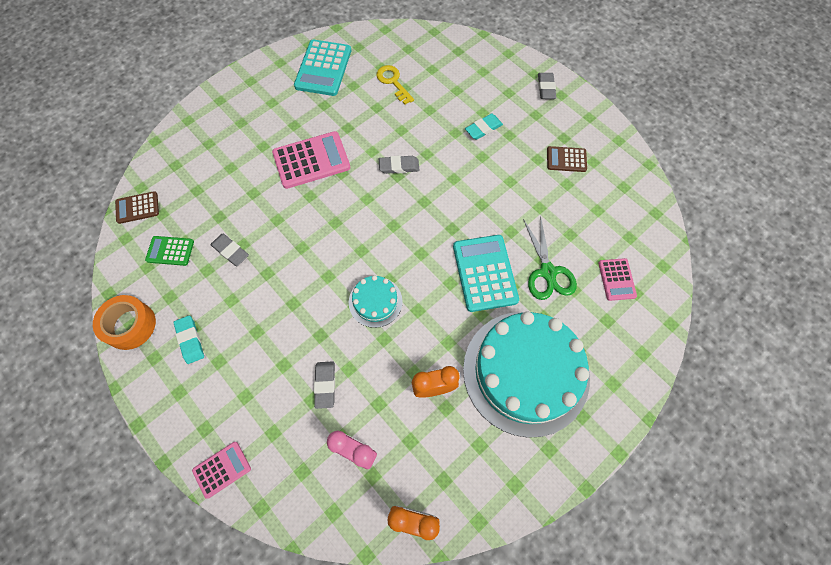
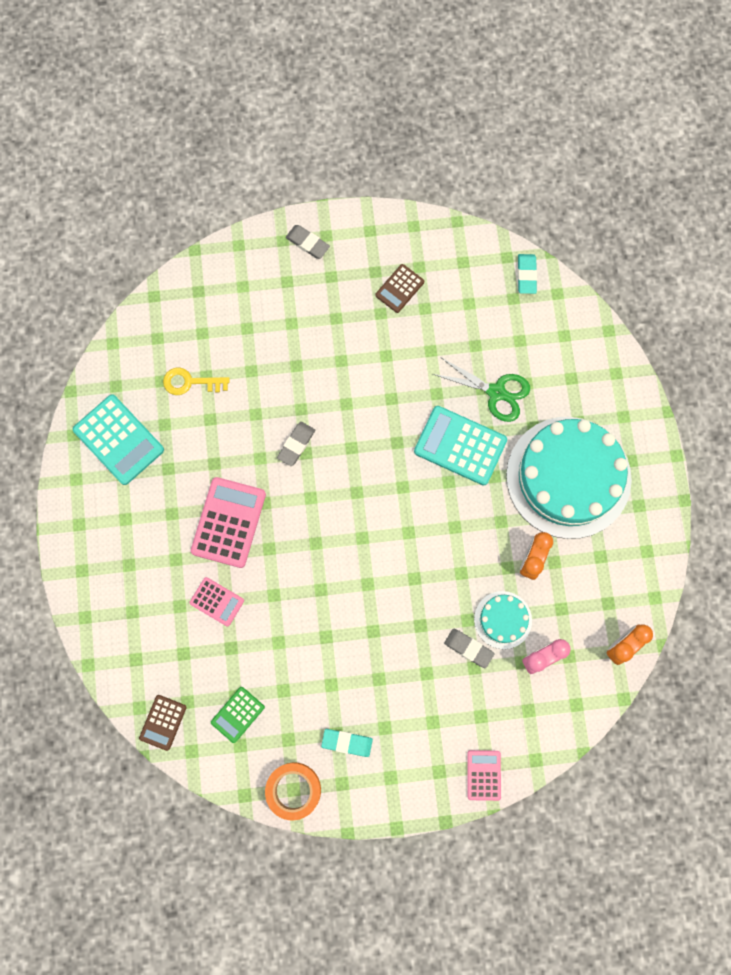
camera: 55 degrees left, 10 degrees up
(230, 251) = (278, 657): grey eraser -> none
(375, 301) = (421, 558): turquoise cake -> turquoise cake (503, 620)
(483, 128) = (311, 336): turquoise eraser -> turquoise eraser (526, 275)
(616, 279) = (542, 341): pink calculator -> pink calculator (217, 601)

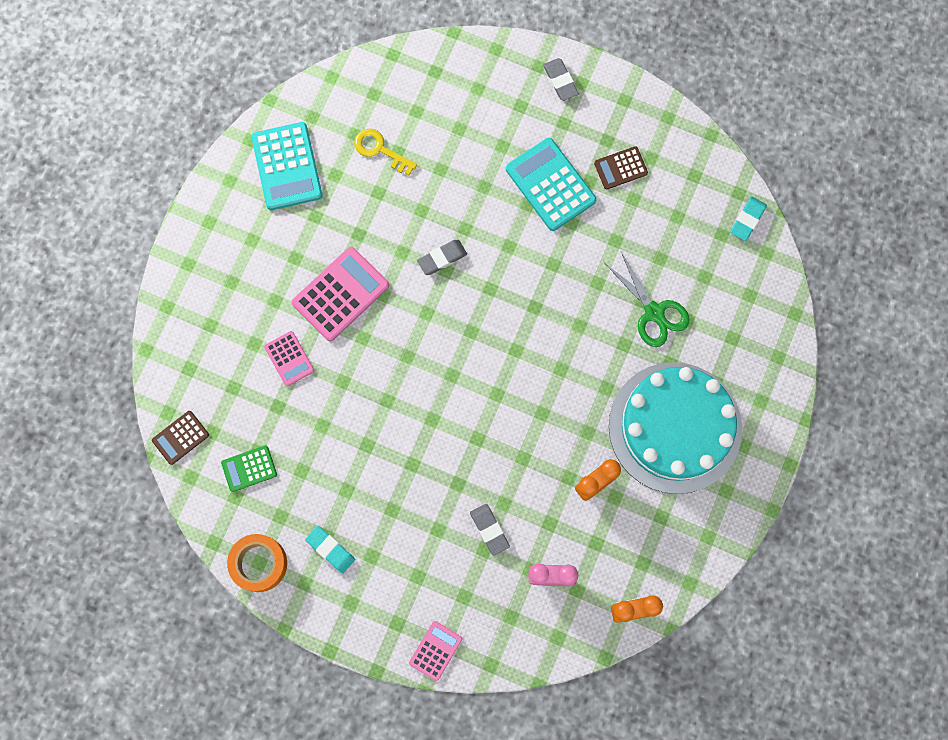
camera: 30 degrees right, 0 degrees up
(460, 446) = (591, 342): turquoise calculator -> turquoise calculator (550, 185)
(503, 620) = (536, 522): turquoise cake -> none

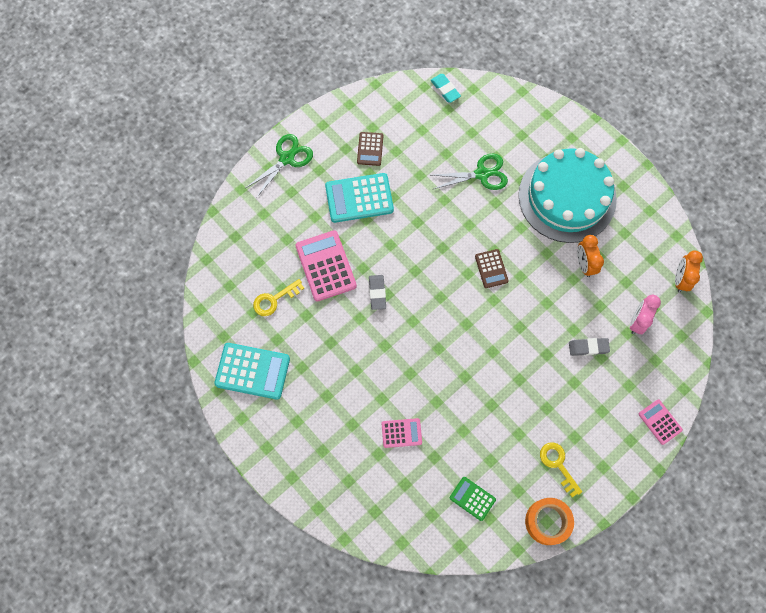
camera: 65 degrees left, 5 degrees down
(180, 437) = (426, 541): brown calculator -> brown calculator (491, 269)
(249, 468) = (472, 498): green calculator -> green calculator turned 120 degrees clockwise
(330, 549) = (558, 464): turquoise eraser -> yellow key
(341, 294) = (370, 375): pink calculator -> pink calculator (326, 266)
(560, 81) = (287, 158): grey eraser -> green scissors

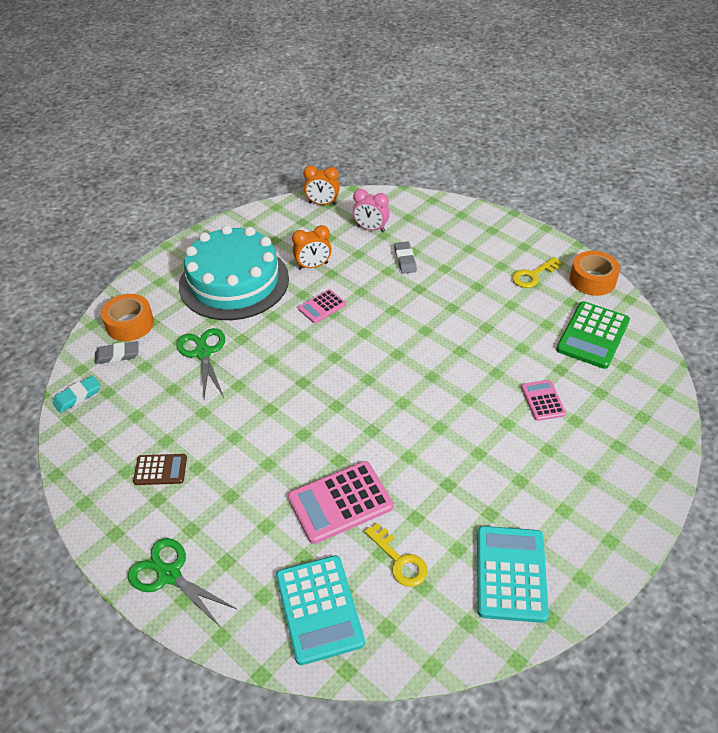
camera: 95 degrees left, 25 degrees down
(359, 198) = (236, 474): turquoise calculator -> turquoise calculator (319, 609)
(377, 293) = (371, 441): grey eraser -> grey eraser (117, 355)
(472, 498) = (593, 335): green calculator -> green calculator, size x1.77
(491, 269) = (326, 337): brown calculator -> none
(520, 118) = (130, 324): none -> orange tape
(660, 422) = (468, 213): pink calculator -> pink calculator (322, 307)

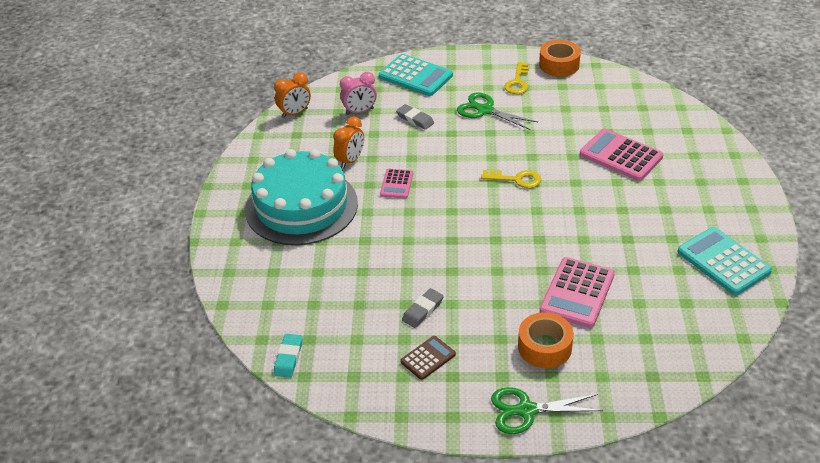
camera: 40 degrees left, 5 degrees down
(117, 355) = (279, 311): grey eraser -> grey eraser (422, 310)
(130, 324) = (256, 284): orange tape -> orange tape (544, 347)
(203, 353) = (348, 267): green scissors -> green scissors (485, 110)
(319, 609) = (645, 358): turquoise calculator -> turquoise calculator (415, 76)
(399, 560) = (655, 299): yellow key -> yellow key (516, 179)
(543, 400) = (621, 156): pink calculator -> pink calculator, size x1.77
(593, 335) = (601, 99): green calculator -> none

